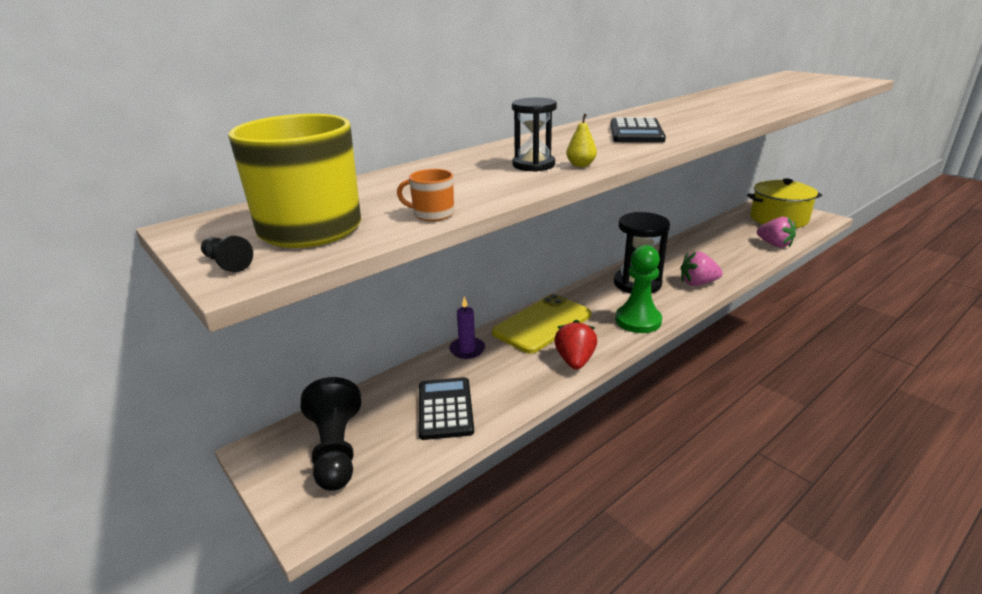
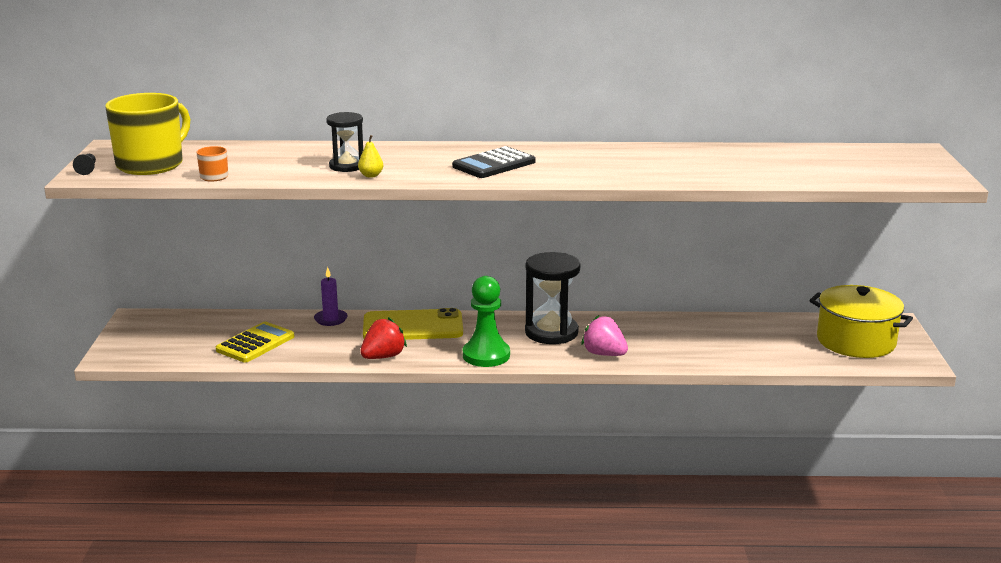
camera: 40 degrees right, 5 degrees down
(336, 449) = (169, 335): black pawn -> none
(445, 408) = (255, 343): black calculator -> yellow calculator
(774, 245) = (773, 359): pink strawberry -> none

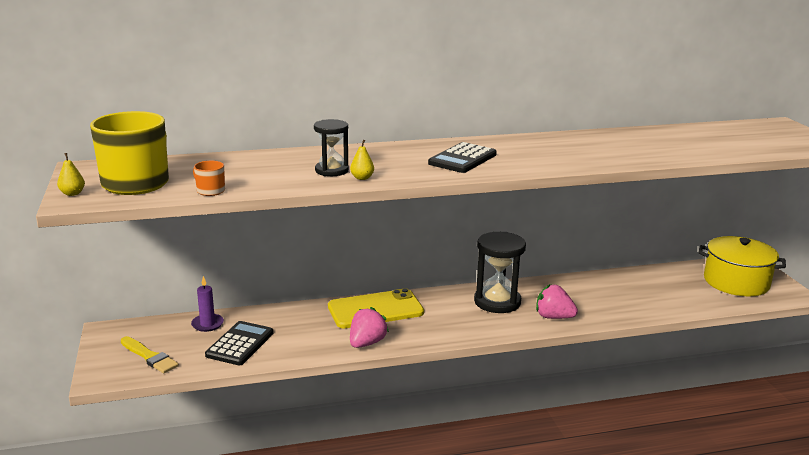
camera: 15 degrees left, 0 degrees up
(87, 170) = (72, 193): black pawn -> yellow pear
(163, 345) = (149, 357): none -> yellow brush
(255, 343) = (240, 344): yellow calculator -> black calculator
(330, 319) = (297, 311): purple candle -> purple candle (207, 324)
(383, 357) = (367, 343): red strawberry -> pink strawberry
(486, 355) = (456, 330): green pawn -> none

